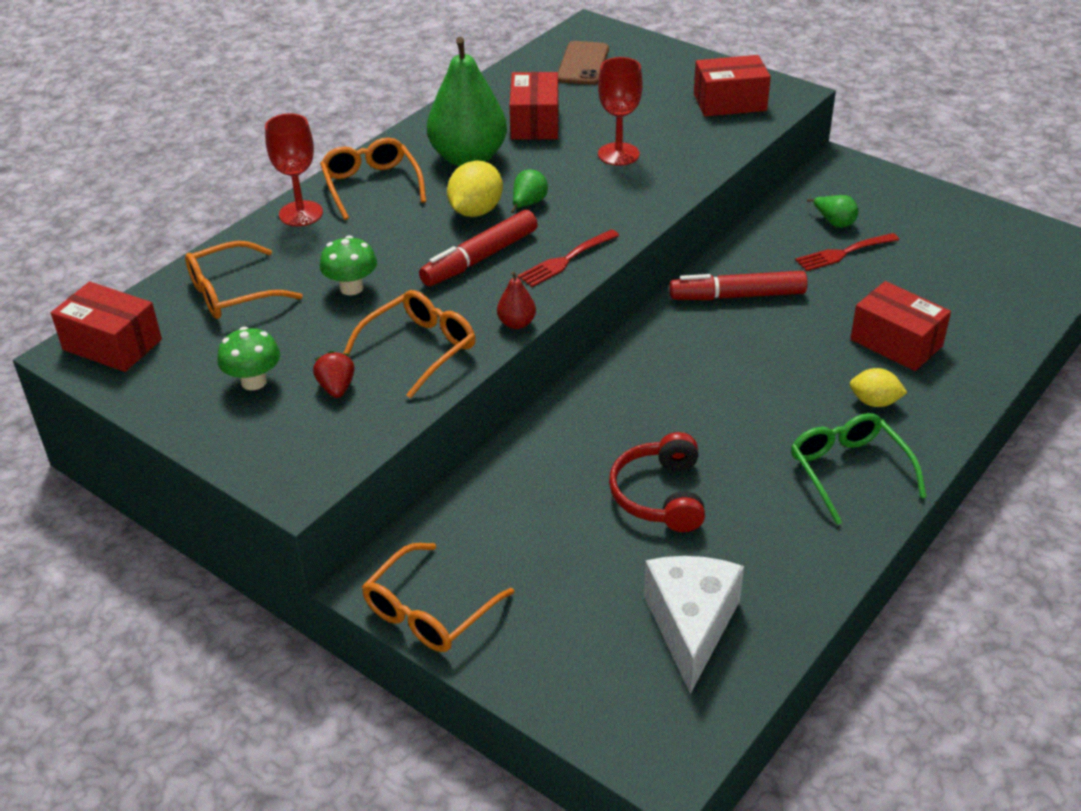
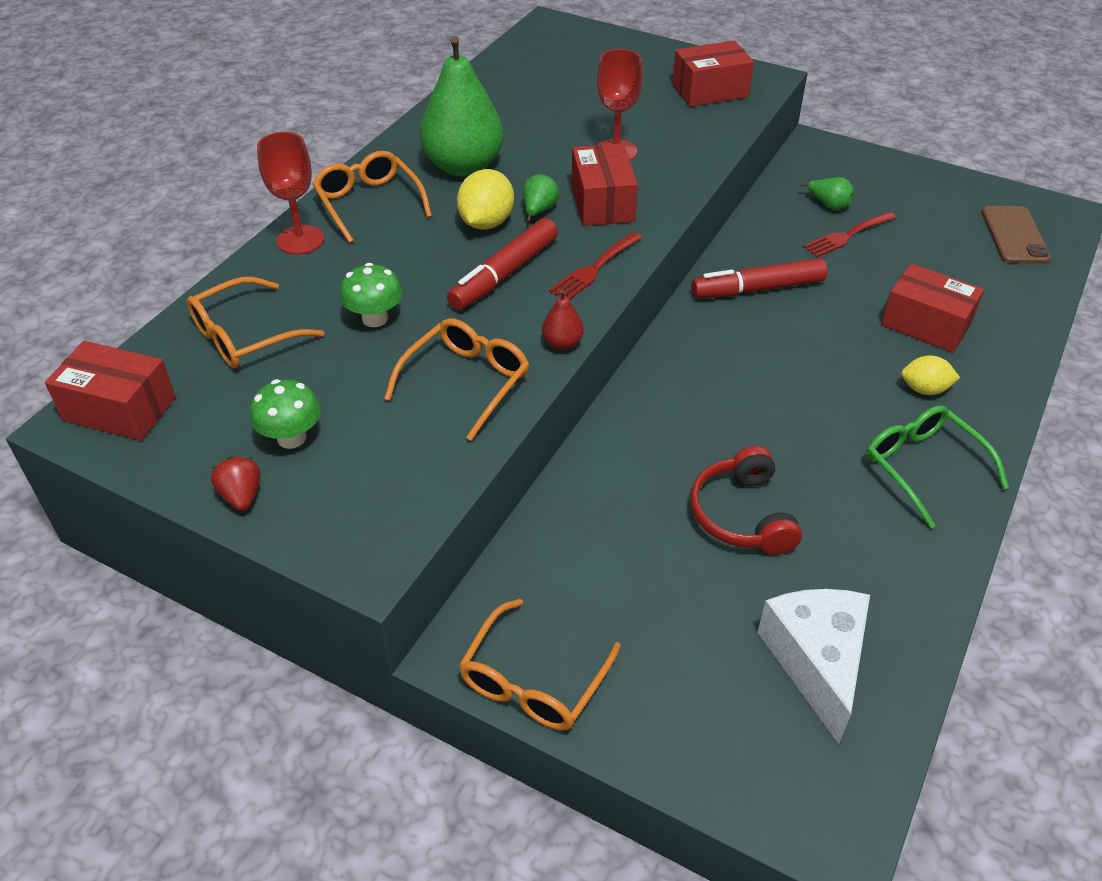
camera: 10 degrees left, 5 degrees up
(336, 388) = (386, 436): red strawberry -> red strawberry (241, 496)
(535, 122) = (522, 124): red box -> red box (602, 202)
(583, 64) = (553, 61): brown phone -> brown phone (1014, 235)

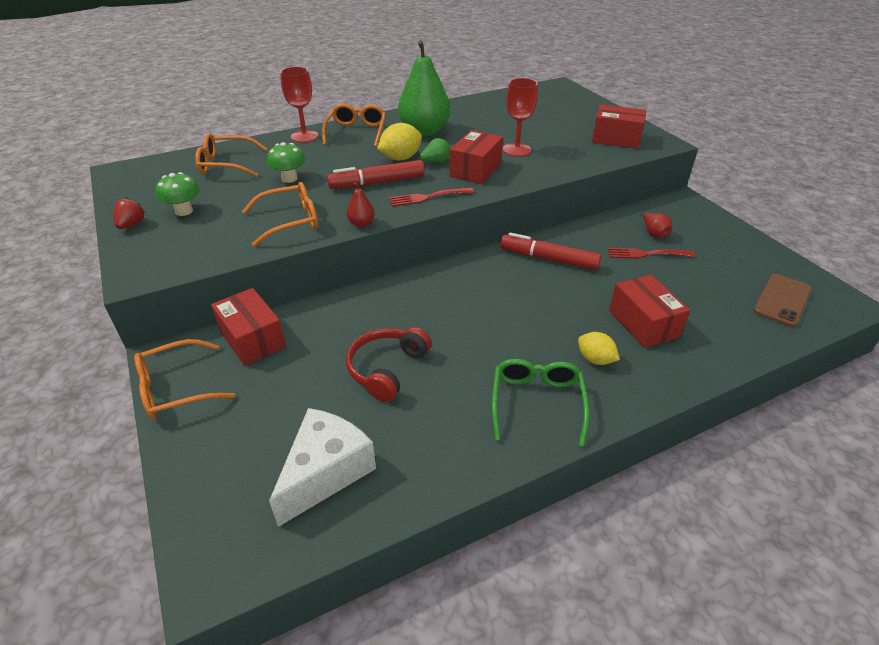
camera: 35 degrees right, 5 degrees down
(120, 409) = (140, 172): red box -> red box (252, 339)
(828, 205) = (653, 233): green pear -> red pear

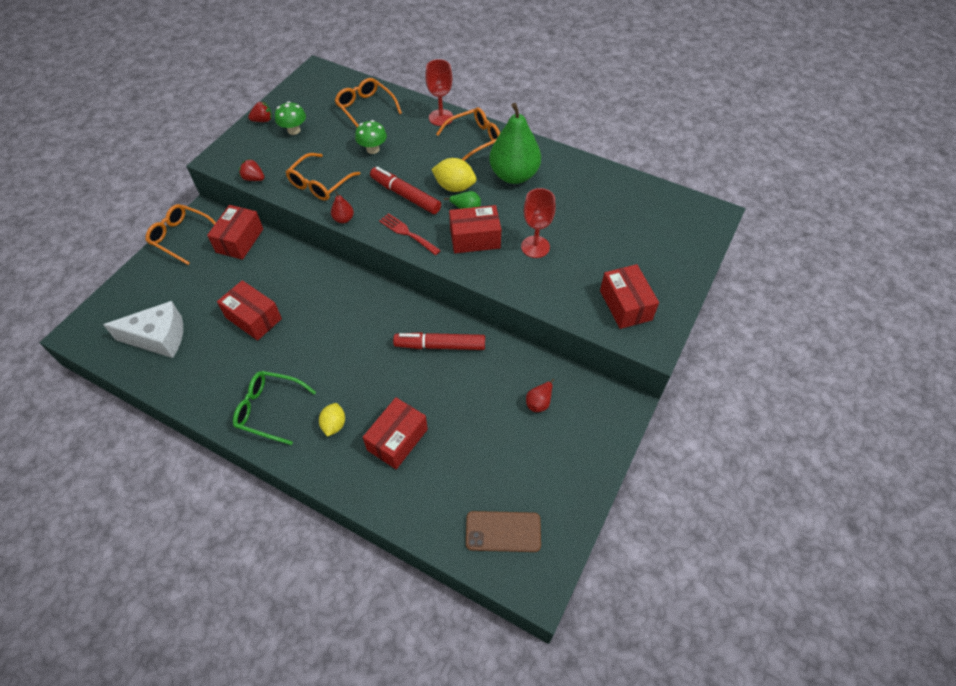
camera: 55 degrees right, 15 degrees up
(214, 259) = (254, 178): none -> red strawberry
(290, 221) = (320, 184): orange glasses -> orange glasses turned 90 degrees clockwise
(387, 369) = (253, 318): red headphones -> red box
(537, 403) = (269, 409): green glasses -> green glasses turned 135 degrees counterclockwise
(548, 259) = (440, 345): red marker -> red marker turned 75 degrees counterclockwise
(646, 254) = (500, 408): red fork -> none

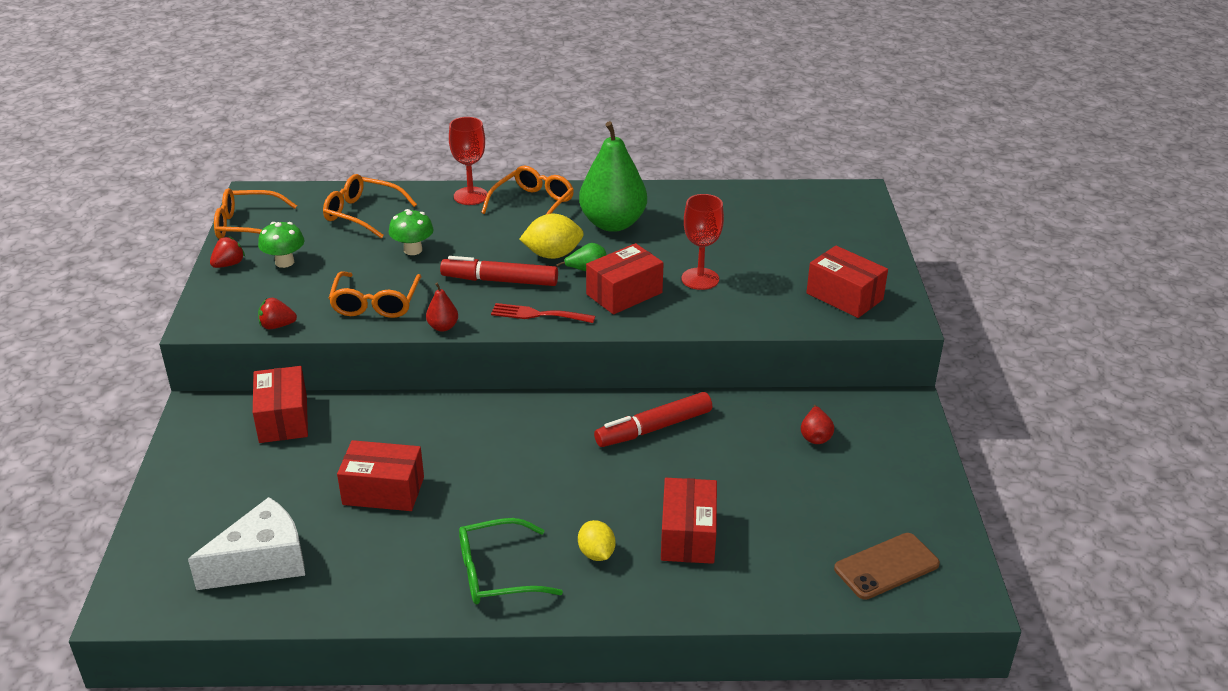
camera: 30 degrees left, 20 degrees down
(181, 237) = (189, 444): orange glasses -> orange glasses (247, 226)

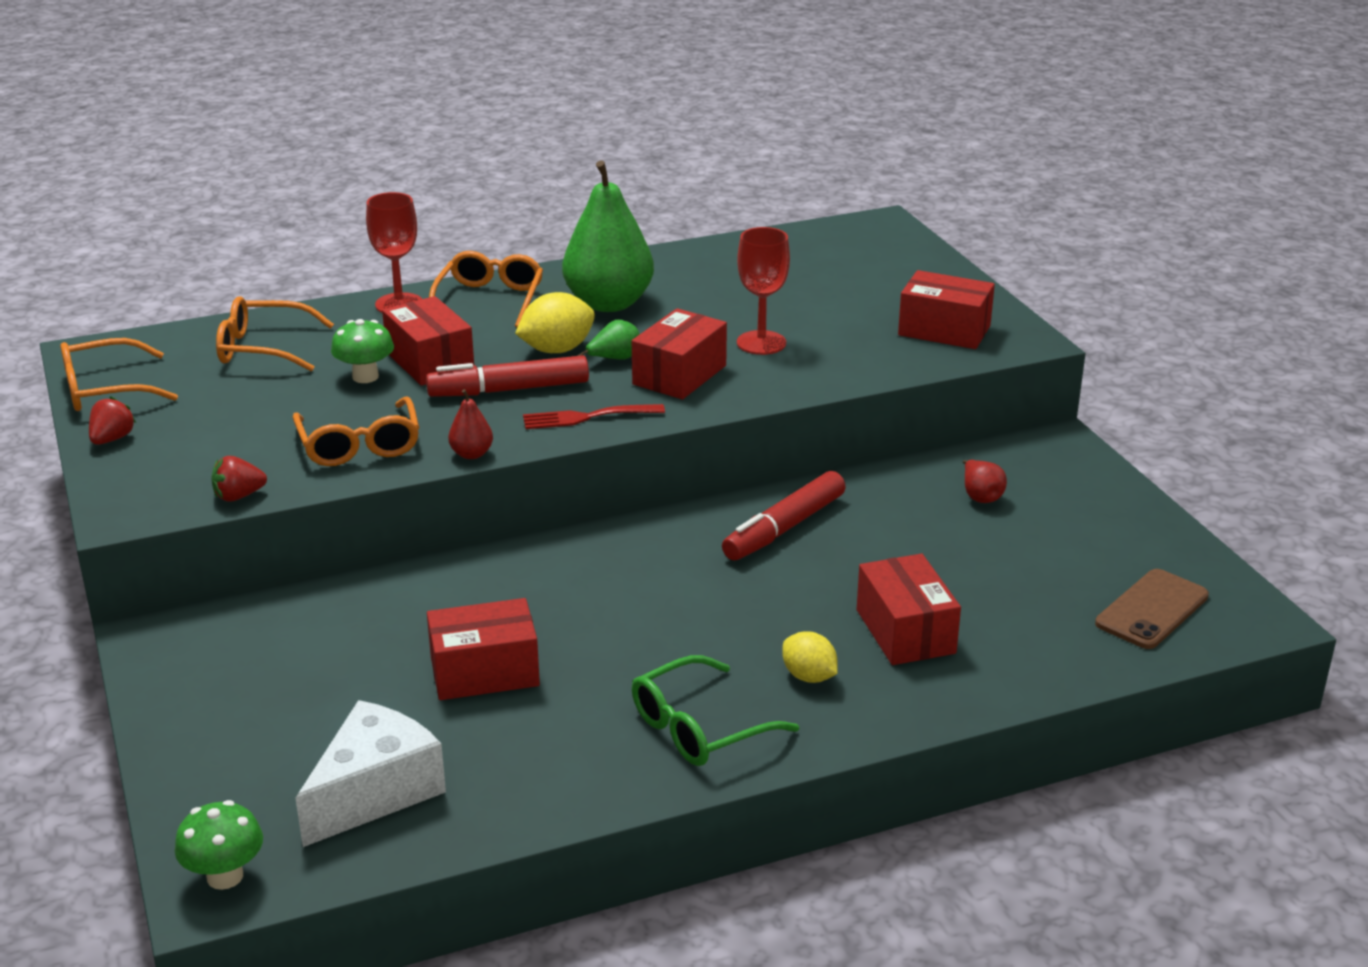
camera: 20 degrees left, 5 degrees down
(283, 419) = (284, 621): red box -> red box (430, 362)
(284, 262) = (193, 422): green mushroom -> green mushroom (225, 876)

